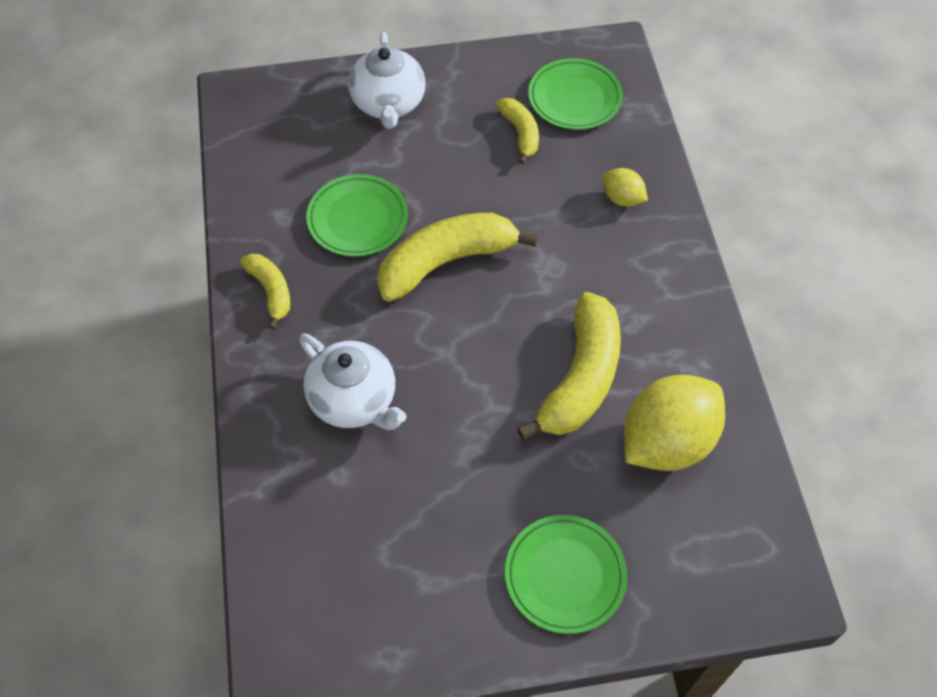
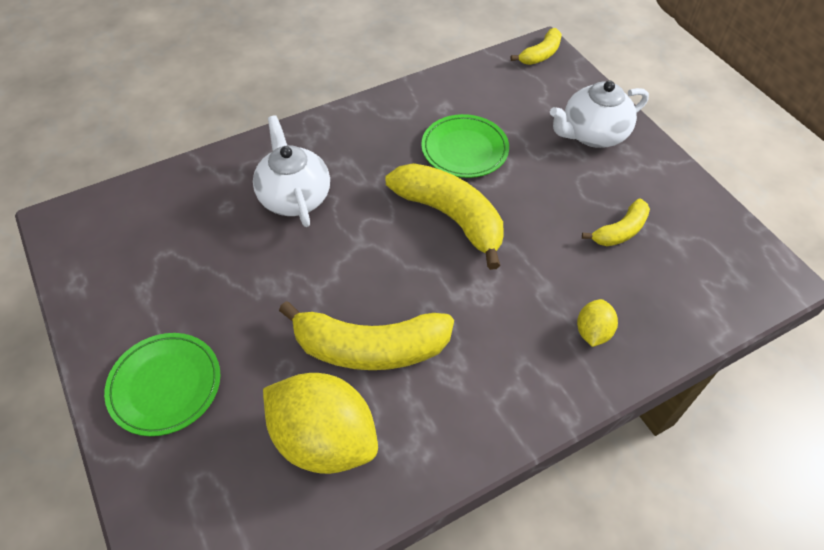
camera: 70 degrees right, 5 degrees down
(271, 291) = (373, 121): yellow banana -> yellow banana (540, 54)
(354, 400) = (294, 197): white teapot -> white teapot turned 135 degrees clockwise
(574, 98) = (691, 262): green plate -> none

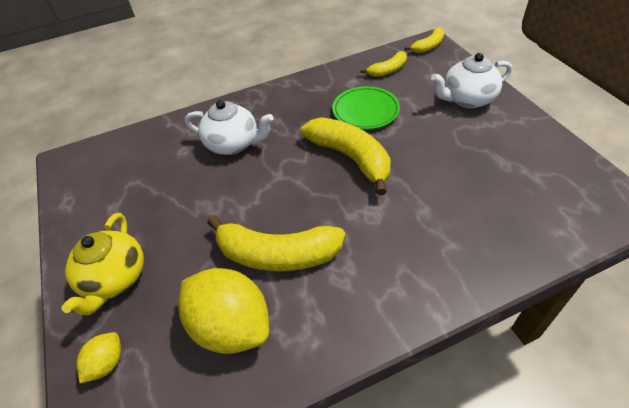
camera: 10 degrees right, 5 degrees down
(165, 386) = (115, 279): green plate -> yellow teapot
(294, 197) = (233, 144): white teapot -> white teapot turned 120 degrees clockwise
(592, 332) = (463, 246): yellow lemon -> yellow lemon (107, 363)
(620, 231) = (488, 168): yellow banana -> yellow banana (388, 70)

